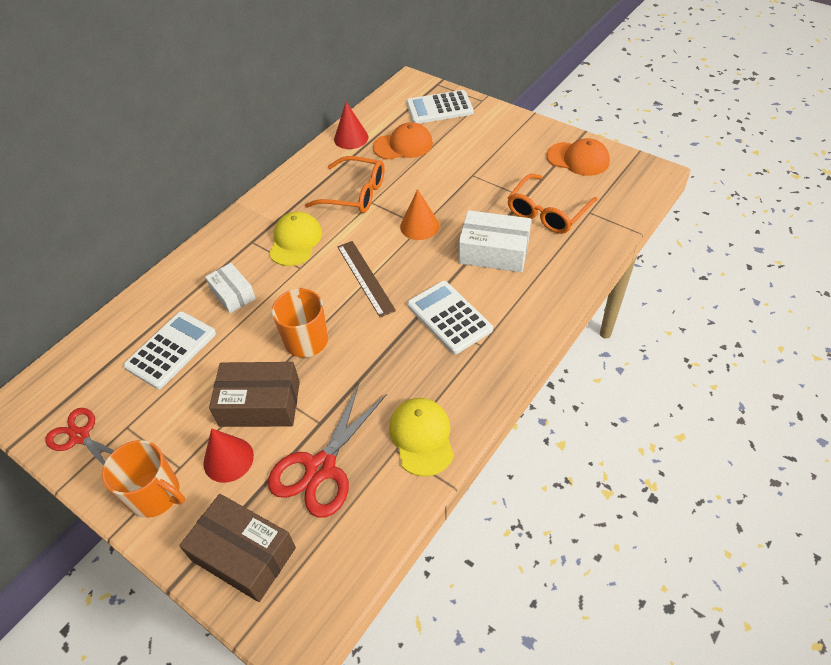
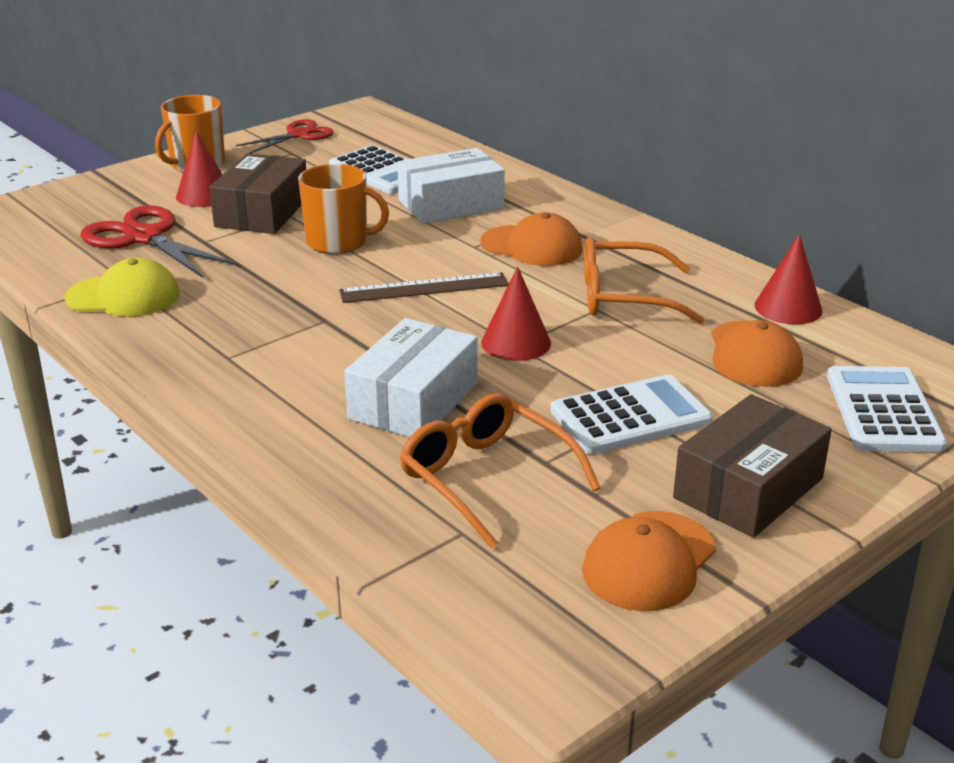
camera: 100 degrees right, 20 degrees down
(233, 294) = (450, 204): white box -> white box, size x1.58
(244, 554) = (89, 198): brown box -> brown box (748, 488)
(295, 241) = (532, 246): yellow cap -> orange cap
(354, 193) = (625, 297): orange glasses -> orange glasses turned 60 degrees clockwise
(419, 226) = (516, 342): orange cone -> red cone
(449, 317) = (299, 340): white calculator -> white calculator (630, 416)

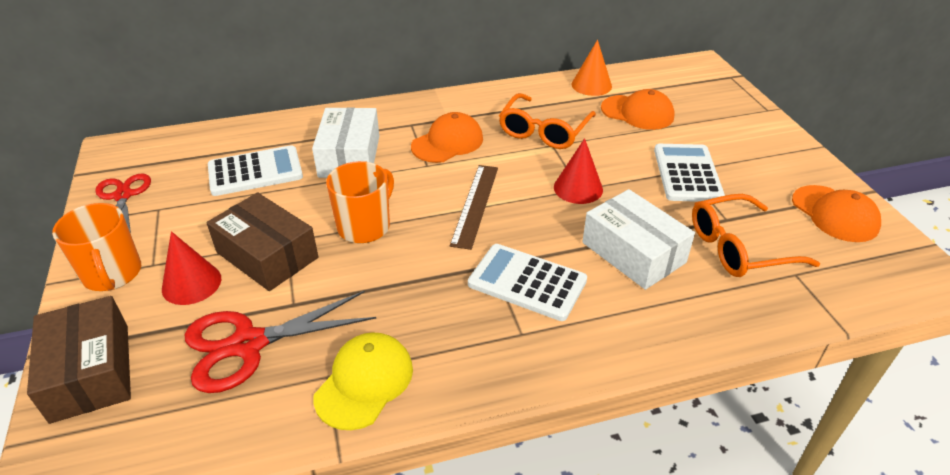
camera: 65 degrees left, 10 degrees up
(748, 488) = (772, 160): brown box -> brown box (91, 372)
(788, 308) = (591, 85): red cone -> orange cone
(883, 411) = (711, 97): white calculator -> white calculator (527, 282)

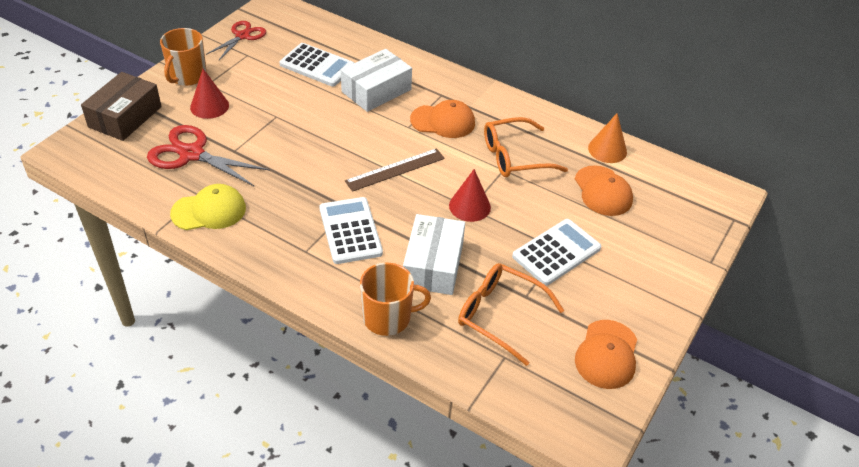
camera: 45 degrees right, 5 degrees up
(267, 255) = (258, 117): brown box -> none
(365, 226) = (322, 137): orange mug -> orange mug (388, 317)

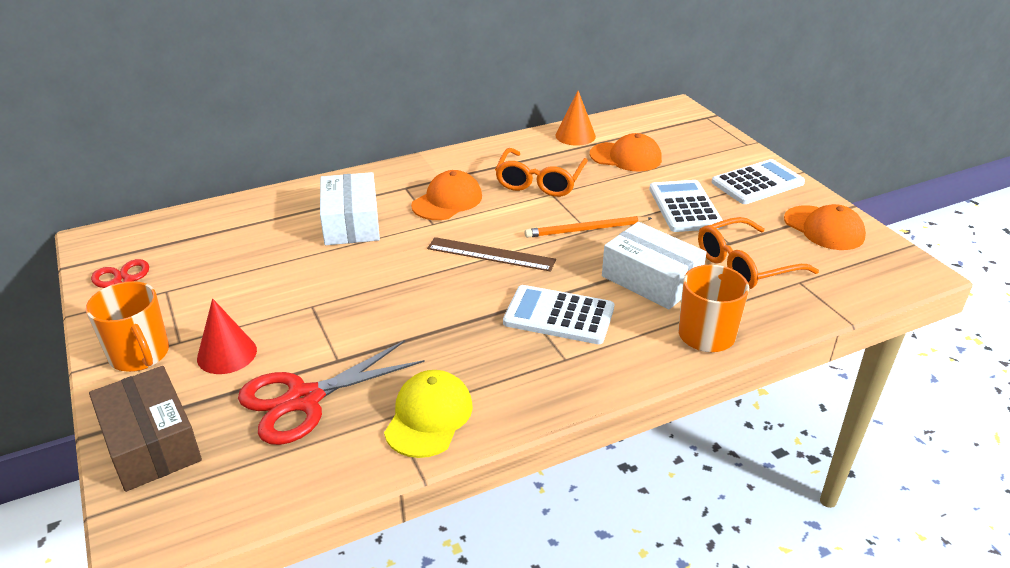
camera: 55 degrees left, 10 degrees down
(317, 65) = (257, 246): white calculator -> white calculator (757, 183)
(395, 170) = (491, 254): brown ruler -> brown ruler turned 75 degrees counterclockwise
(469, 206) = (586, 230): red cone -> orange pencil

